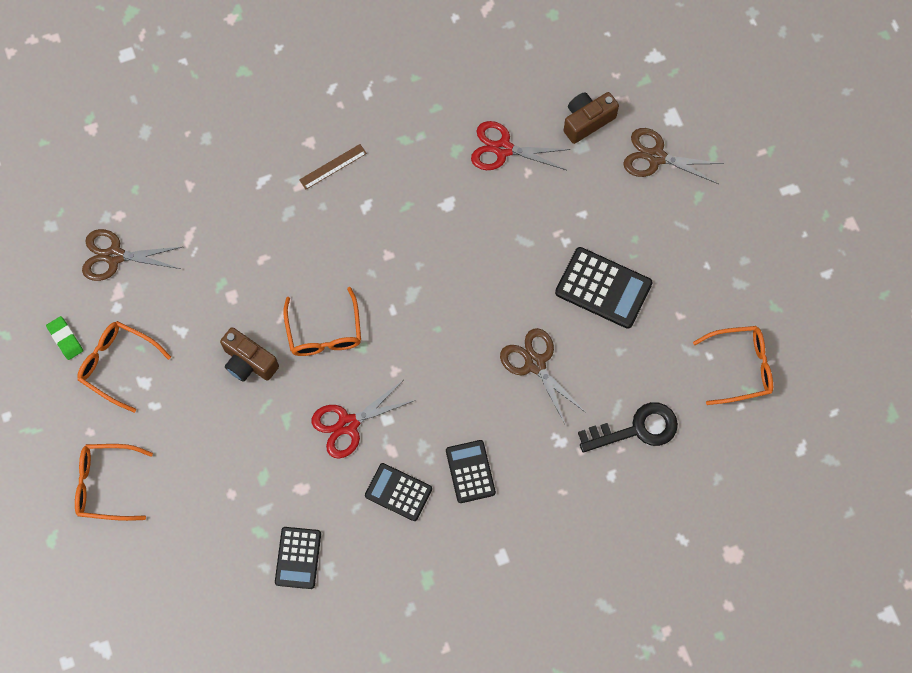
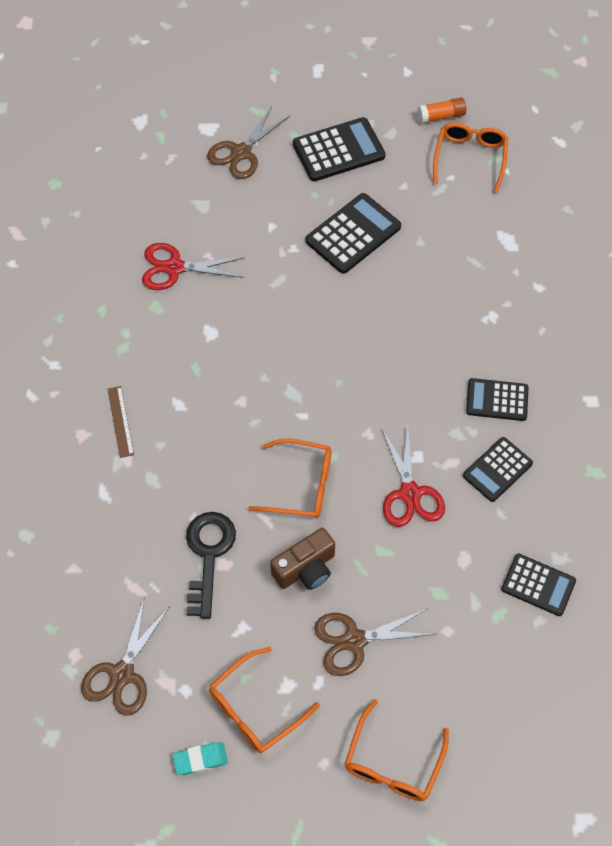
camera: 70 degrees left, 10 degrees down
(65, 339) = (200, 759): green eraser -> turquoise eraser
(503, 149) = (174, 268): red scissors -> red scissors turned 60 degrees clockwise
(535, 364) = (407, 312): brown scissors -> brown scissors (354, 640)
(587, 121) = (179, 192): brown camera -> none
(636, 429) = (501, 253): black key -> black key (208, 555)
(697, 242) = (338, 150): none -> black calculator
(782, 324) = (441, 116): none -> orange glue stick

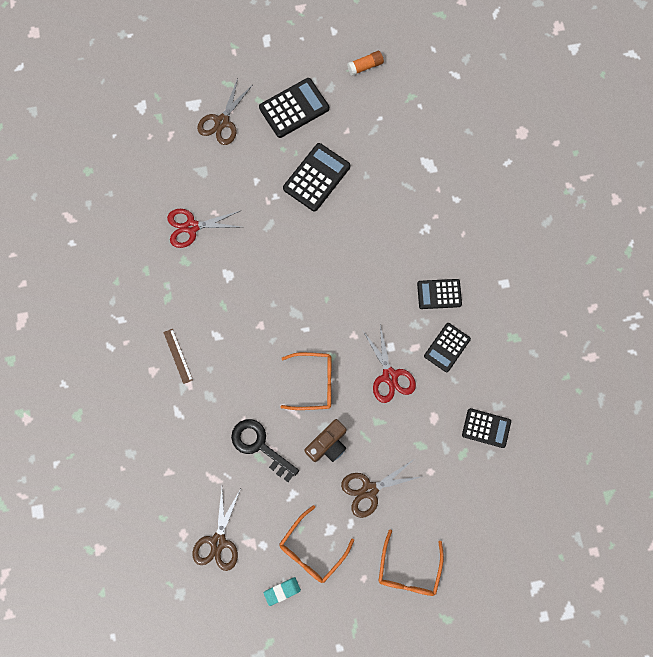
camera: 10 degrees left, 15 degrees up
(208, 555) = (259, 446): black key -> black key turned 45 degrees counterclockwise
(470, 158) = (391, 99): orange glasses -> none

